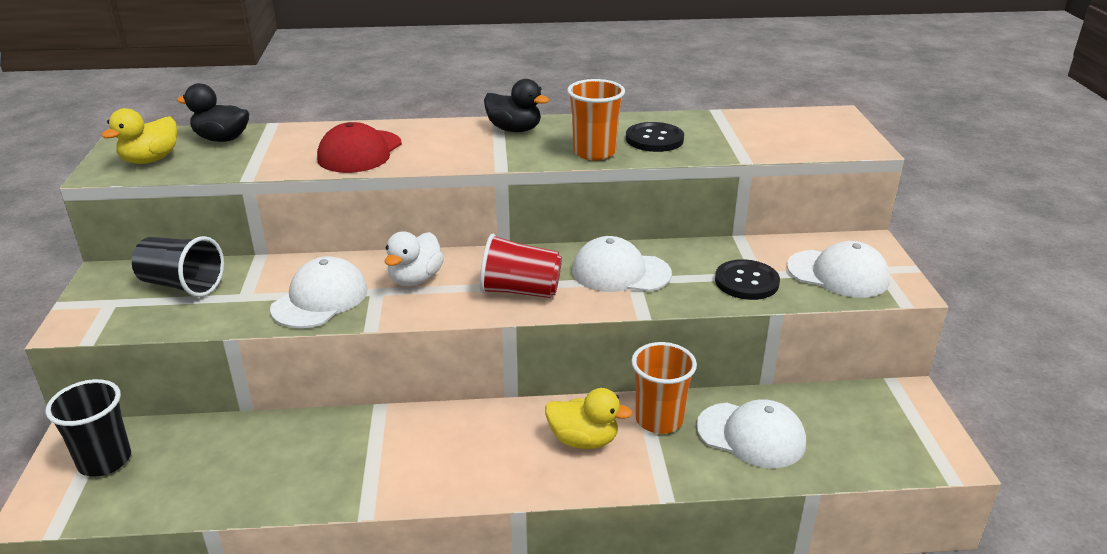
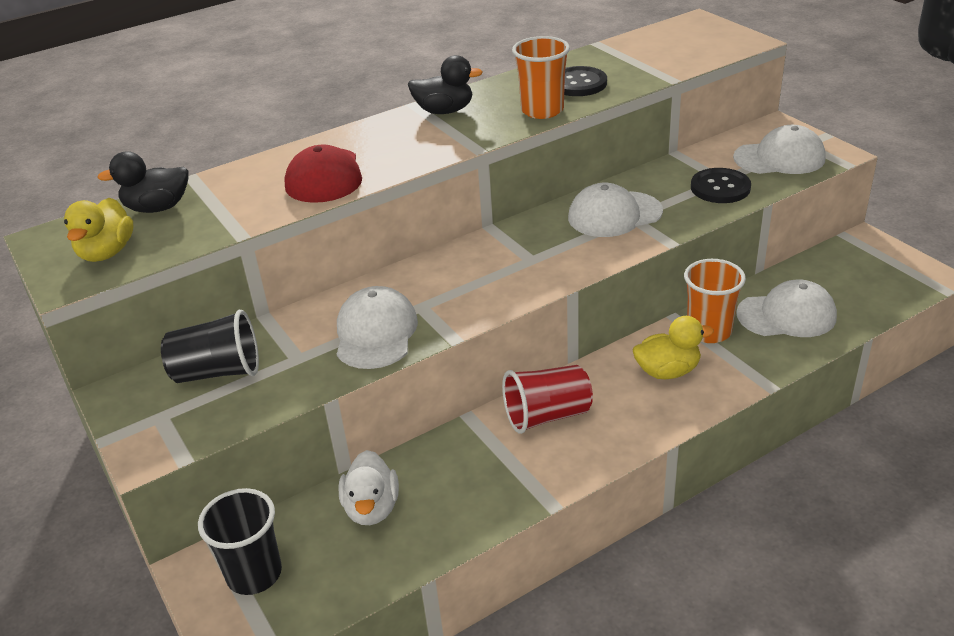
camera: 25 degrees left, 5 degrees up
(415, 279) = (444, 283): white duck -> white duck (372, 508)
(520, 291) = (549, 260): red cup -> red cup (547, 415)

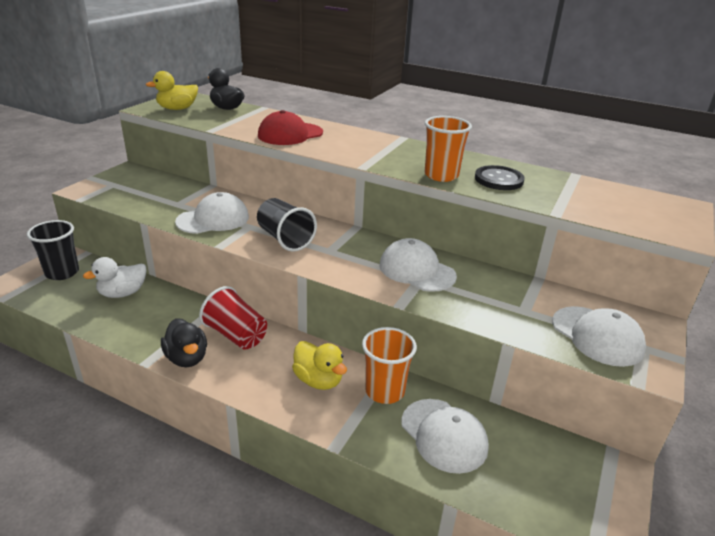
camera: 55 degrees right, 5 degrees down
(218, 372) = (155, 187): black cup -> black cup (285, 239)
(444, 111) = (404, 147): black duck -> black duck (187, 358)
(720, 188) = (508, 312): black button -> none

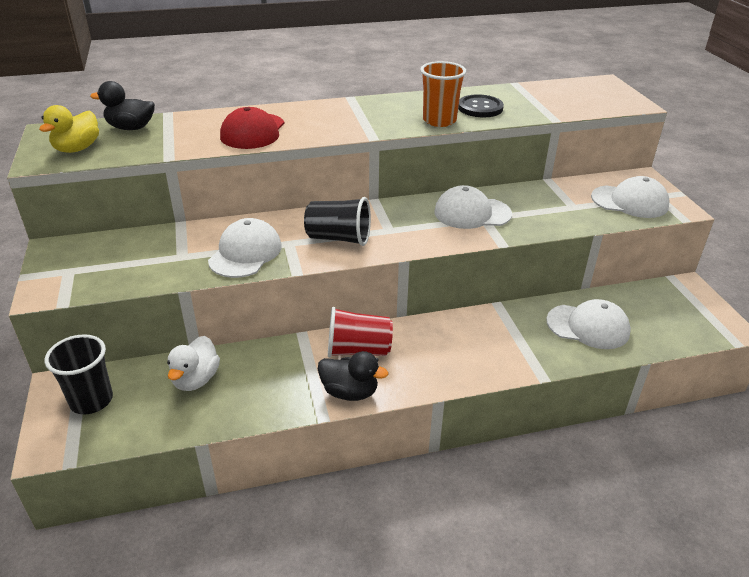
camera: 40 degrees left, 5 degrees up
(318, 380) = (468, 343): yellow duck -> none
(384, 391) = (518, 322): orange cup -> none

